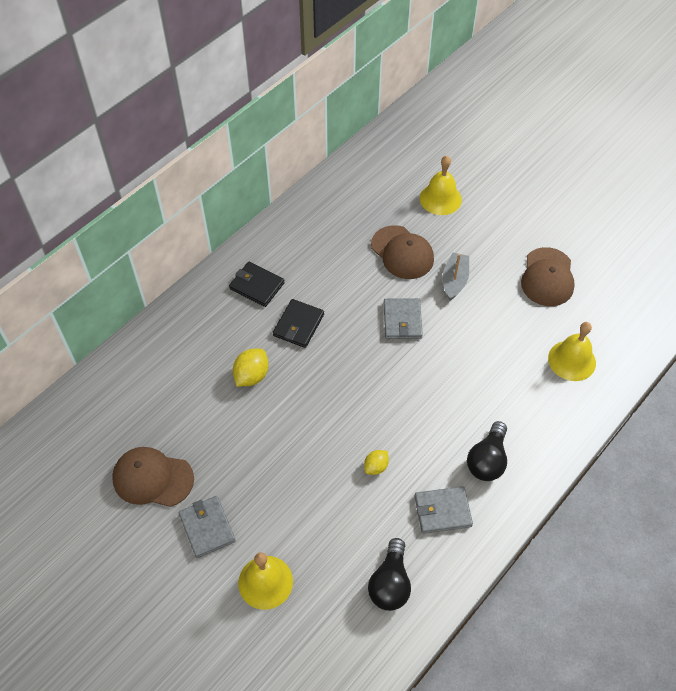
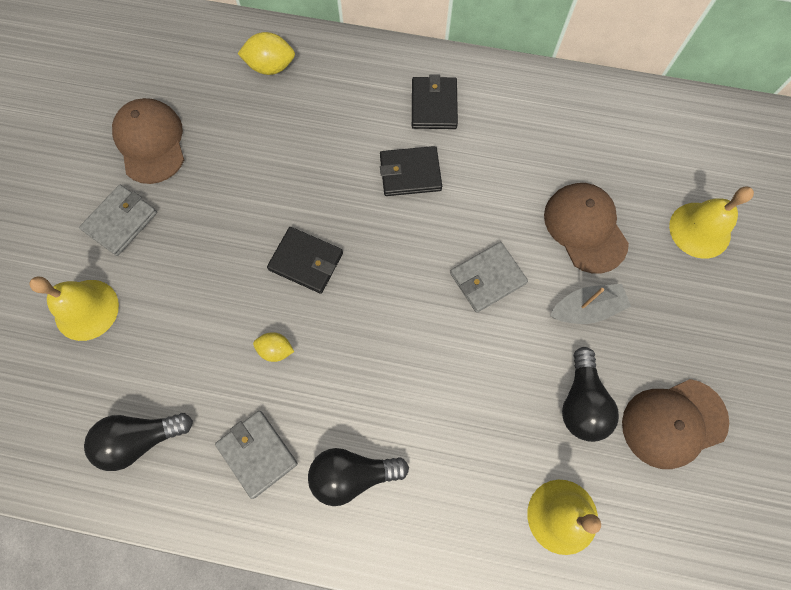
camera: 60 degrees right, 15 degrees up
(251, 376) = (318, 163): yellow lemon -> yellow lemon (271, 67)
(322, 418) = (306, 261): none -> black wallet
(402, 252) = (585, 228): brown cap -> brown cap turned 135 degrees clockwise
(510, 314) = (581, 402): none -> black light bulb

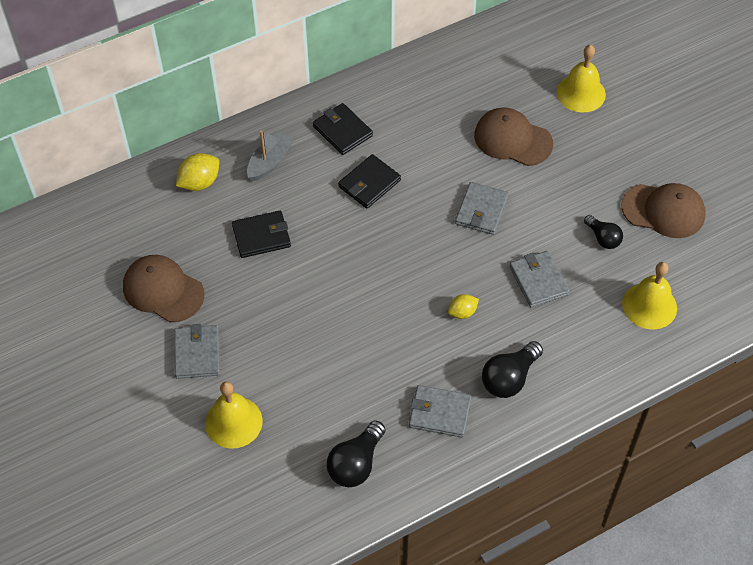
camera: 40 degrees left, 15 degrees down
(276, 350) = (390, 348): yellow lemon -> yellow lemon (462, 312)
(306, 261) = (355, 284): black wallet -> black wallet (261, 236)
(475, 395) = (538, 281): none -> grey wallet
(581, 402) = (603, 238): black light bulb -> black light bulb, size x0.64
(586, 309) = (557, 185): grey boat -> grey boat (270, 162)
(673, 423) = (663, 211): brown cap -> brown cap turned 105 degrees counterclockwise

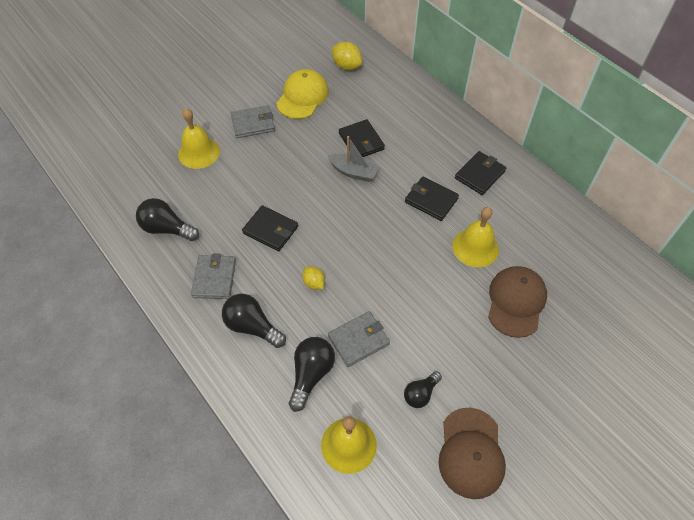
camera: 80 degrees right, 0 degrees up
(163, 290) = (302, 97): brown cap -> yellow cap
(199, 182) = (401, 99): yellow lemon -> yellow lemon (346, 66)
(270, 162) = (432, 135): grey boat -> grey boat (353, 172)
(380, 348) = (270, 230): none -> black wallet
(481, 210) = (426, 285): grey wallet -> none
(573, 328) = (311, 374): none -> black light bulb
(581, 93) = (598, 358): yellow bell -> yellow bell (475, 247)

